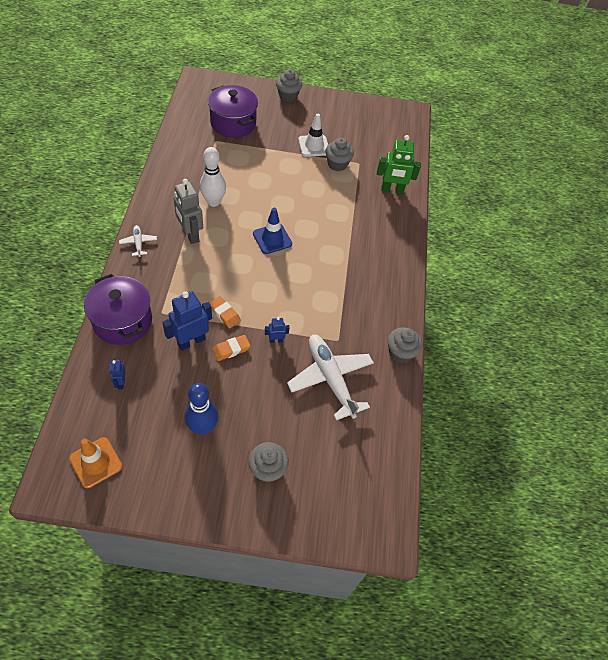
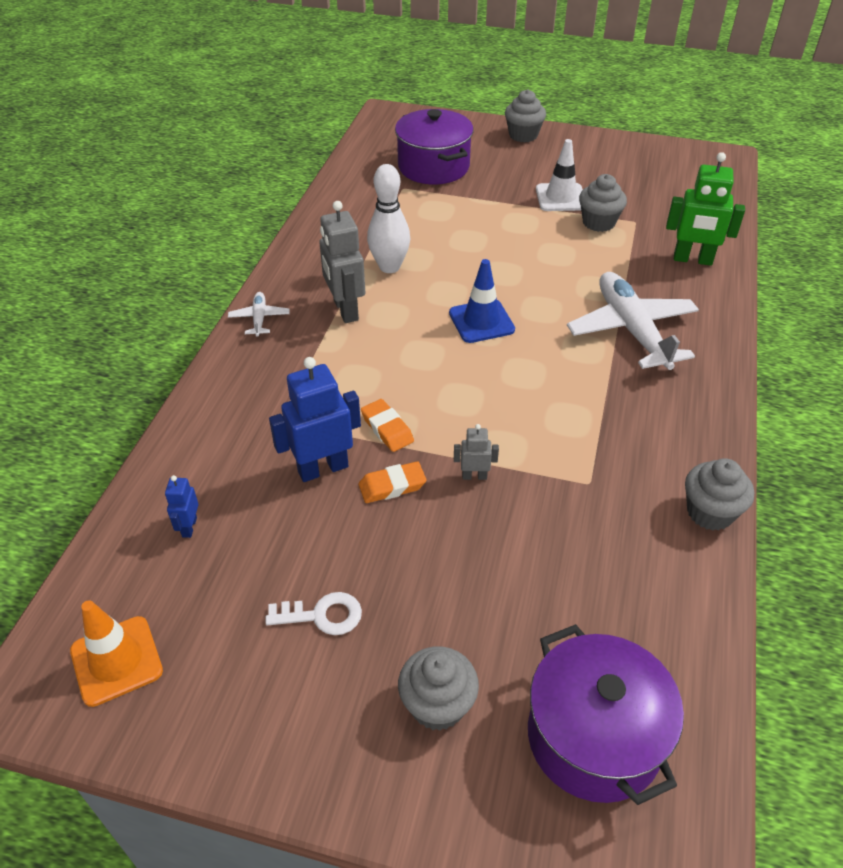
camera: 15 degrees right, 10 degrees down
(122, 321) = (212, 430): purple pot -> purple pot (594, 737)
(202, 427) = (322, 615): blue bowling pin -> white key
(276, 340) = (474, 476): blue robot -> grey robot
(330, 378) = (572, 548): white plane -> white plane (631, 330)

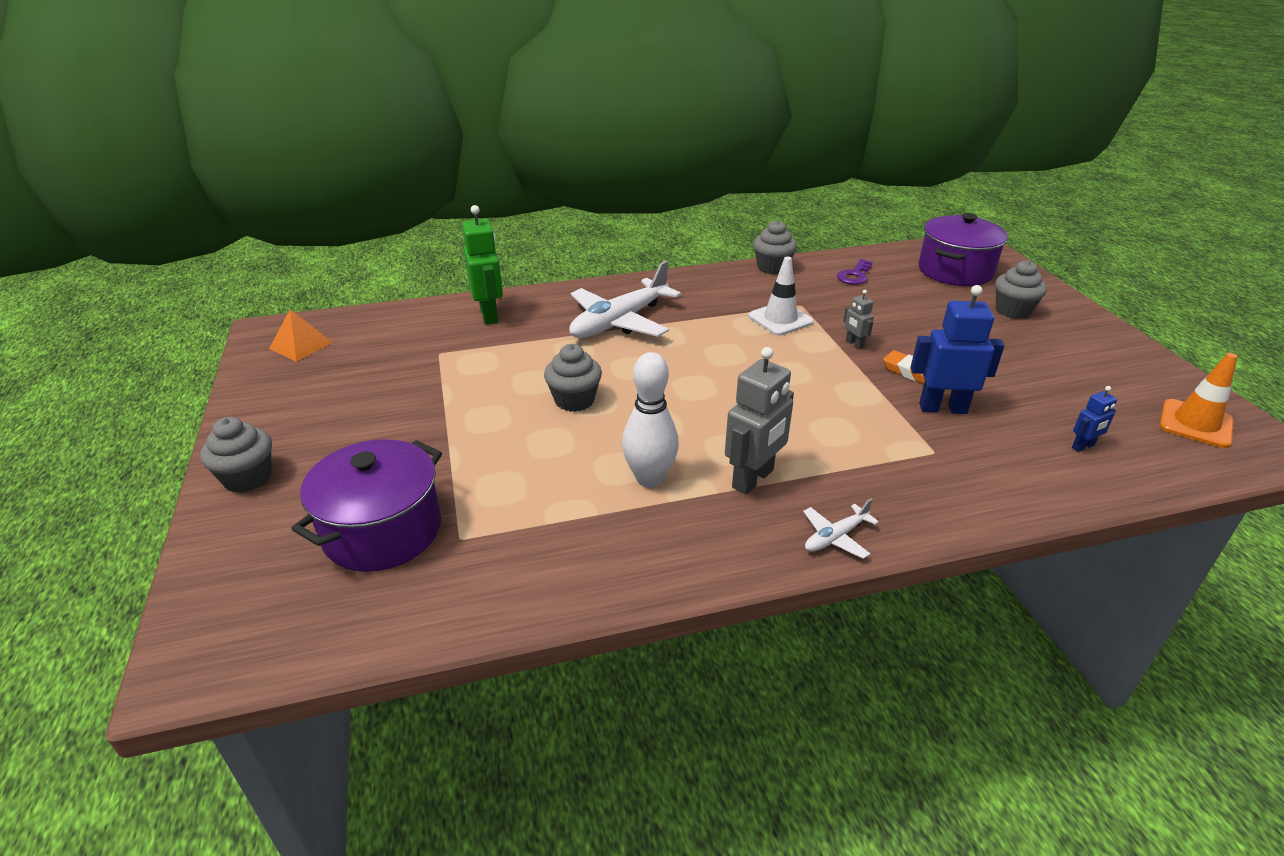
camera: 120 degrees left, 10 degrees down
(322, 615) = (1034, 362): white key -> none
(323, 468) = (942, 408): blue robot -> blue robot turned 150 degrees clockwise
(387, 429) = (865, 394): orange eraser -> none
(481, 321) = (682, 391): blue traffic cone -> none
(560, 198) = (414, 406): white traffic cone -> white traffic cone (780, 319)
(598, 222) = (455, 371): grey cupcake -> grey cupcake (574, 400)
(643, 589) = (854, 275): none -> purple key
(688, 167) = (301, 345): none -> orange pyramid

